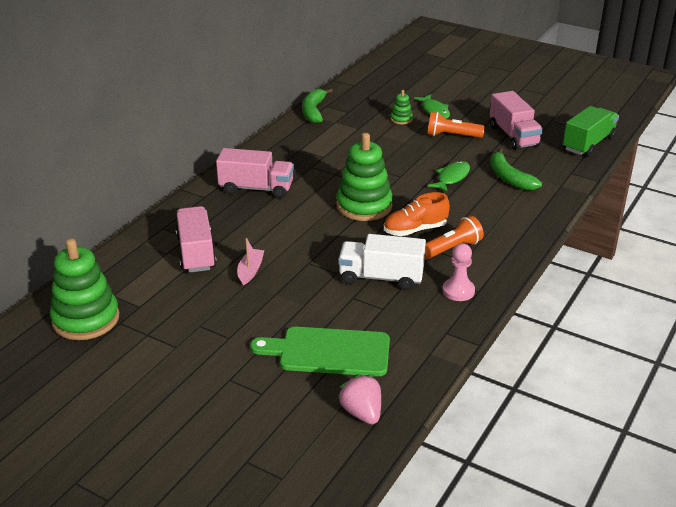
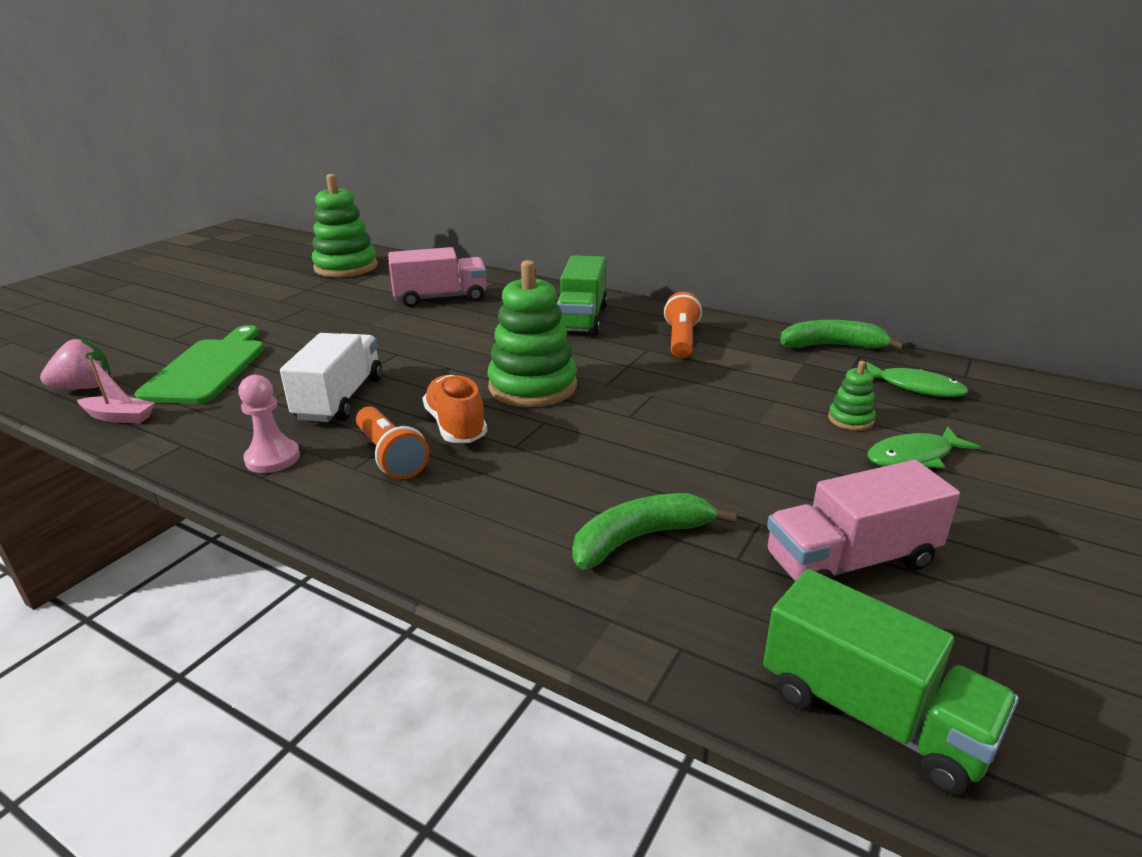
camera: 90 degrees right, 5 degrees down
(250, 271) = (393, 324): pink boat -> pink boat (119, 417)
(256, 188) = (582, 319): pink truck -> green truck
(452, 136) = (808, 473): orange flashlight -> orange flashlight (681, 340)
(452, 178) = (630, 466): green fish -> green fish (915, 387)

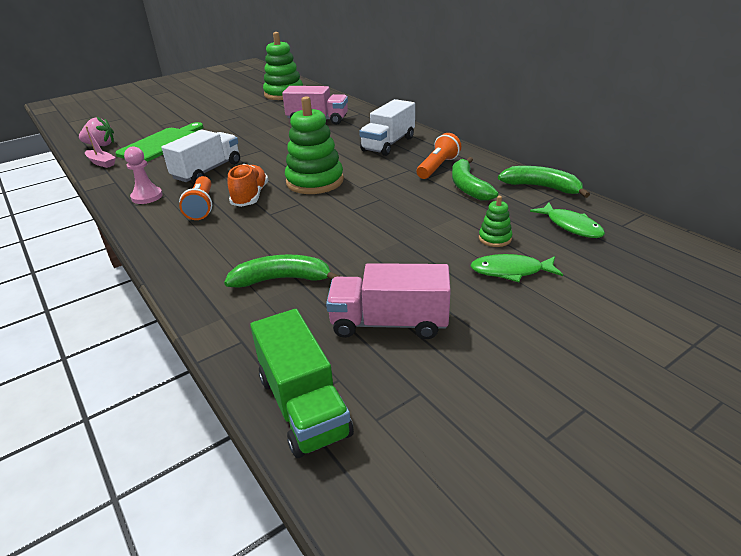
camera: 25 degrees right, 5 degrees up
(582, 319) = (388, 144): green truck -> white truck
(747, 359) = (468, 187): none -> green banana

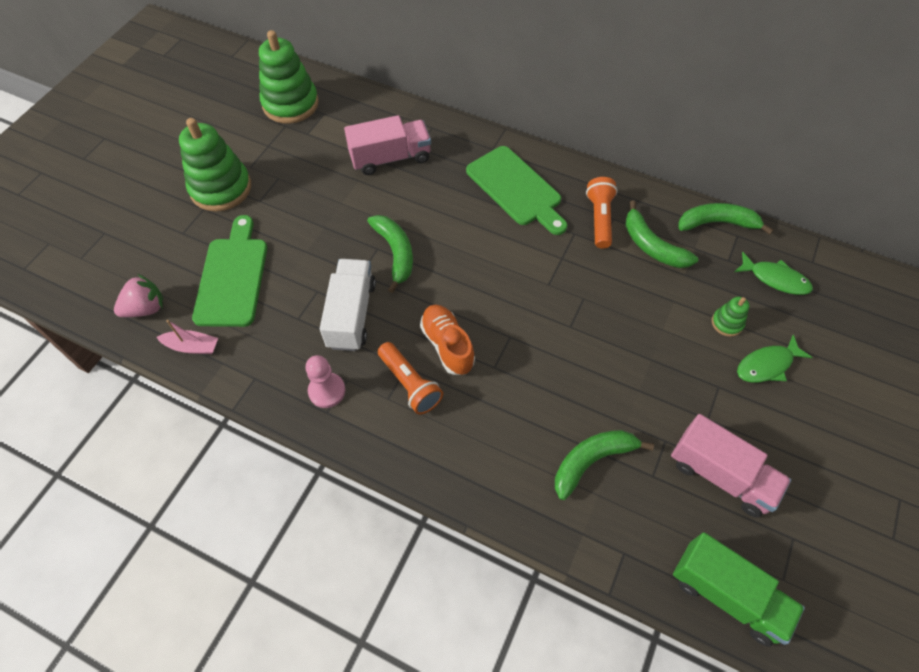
camera: 30 degrees left, 25 degrees up
(270, 153) = (395, 253): none -> green banana
(315, 181) = (493, 291): green stacking toy -> green stacking toy (221, 188)
(388, 144) = (516, 188): white truck -> green cutting board
(389, 323) = (720, 475): pink truck -> pink truck turned 120 degrees counterclockwise

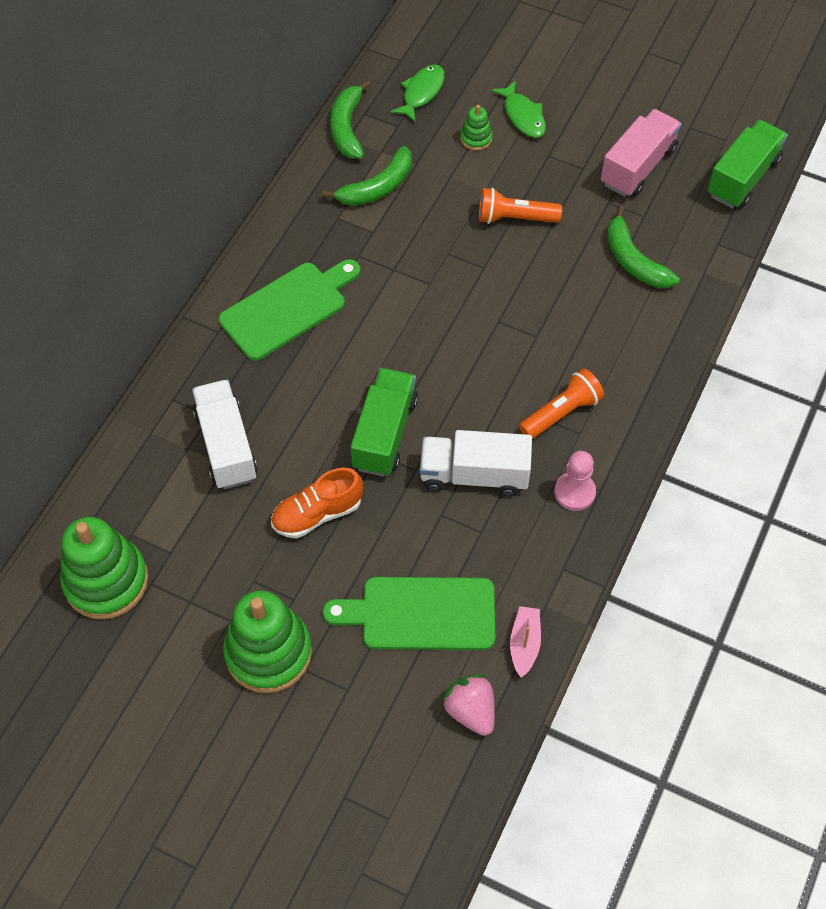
camera: 90 degrees left, 0 degrees up
(390, 158) = (226, 446): pink truck -> white truck
(395, 253) = (384, 433): green banana -> green truck
(447, 345) = (512, 379): orange shoe -> orange shoe (317, 514)
(599, 219) = (338, 230): orange flashlight -> orange flashlight (515, 218)

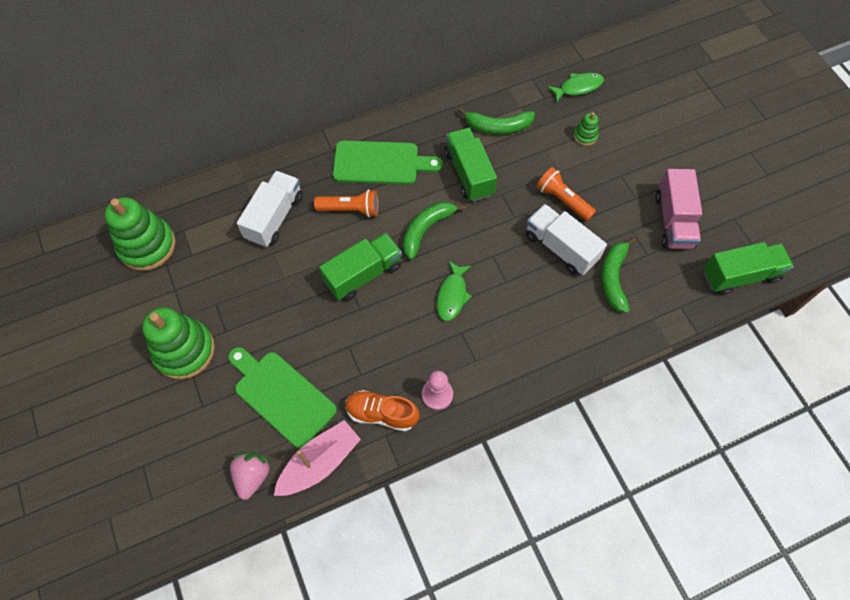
camera: 40 degrees right, 5 degrees up
(317, 514) = (283, 292): orange shoe -> orange shoe (381, 414)
(347, 128) = (514, 81): green banana -> green banana (426, 229)
(394, 255) = (468, 173): none -> green truck
(474, 475) = (389, 337): white truck -> white truck (560, 248)
(523, 116) = (628, 141): green fish -> green fish (452, 295)
(524, 644) = (320, 462): pink boat -> pink boat, size x1.71
(561, 413) = (476, 339): orange flashlight -> orange flashlight (350, 209)
(638, 167) = (673, 221): pink truck -> pink truck turned 105 degrees clockwise

